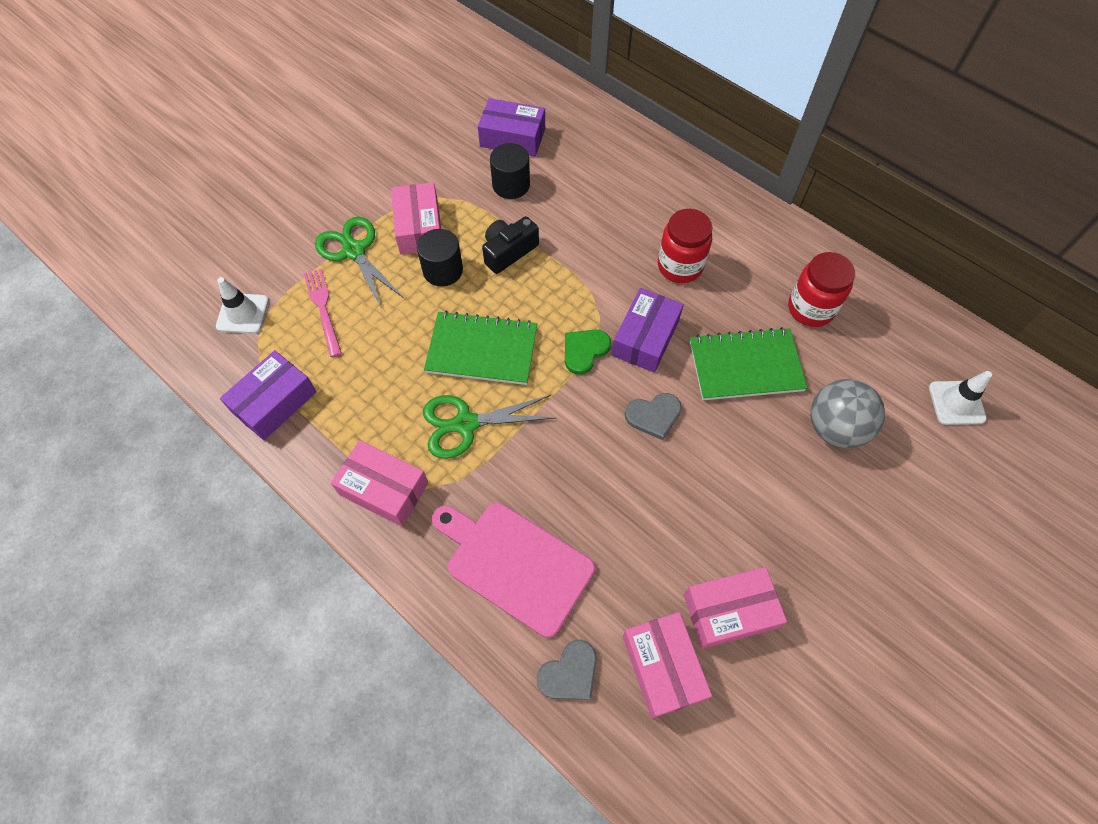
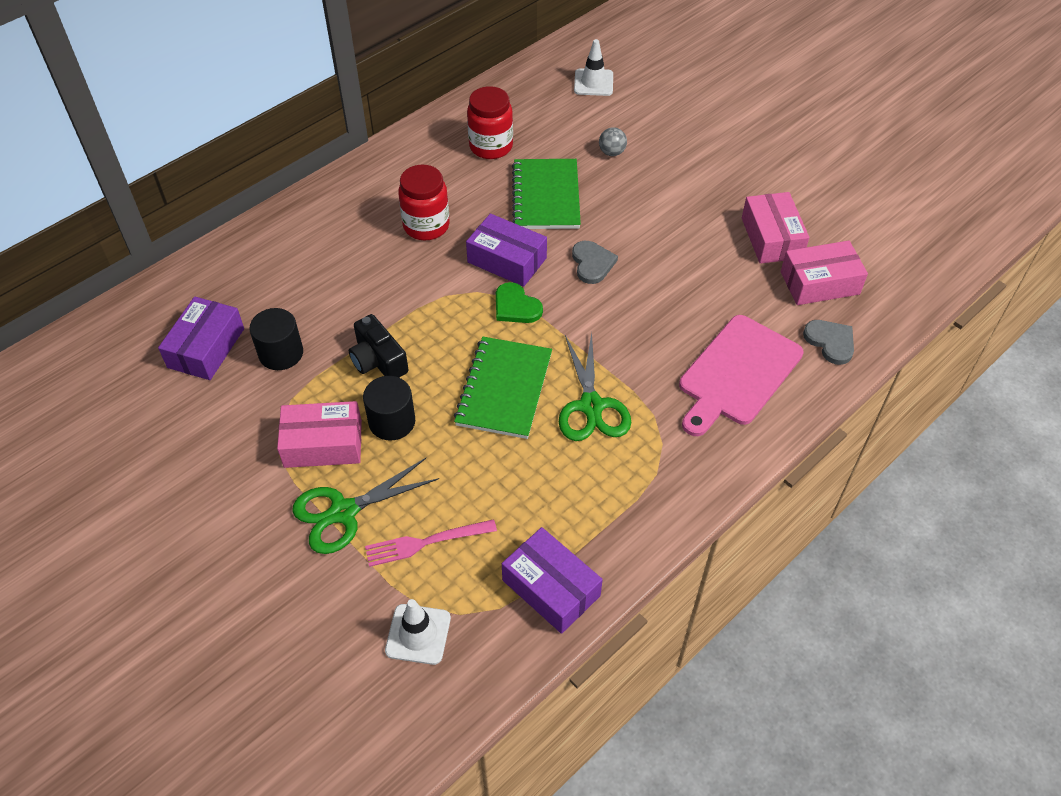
camera: 85 degrees left, 10 degrees down
(384, 489) = (661, 477): pink box -> none
(835, 428) = (612, 152): grey ball -> grey ball, size x0.49

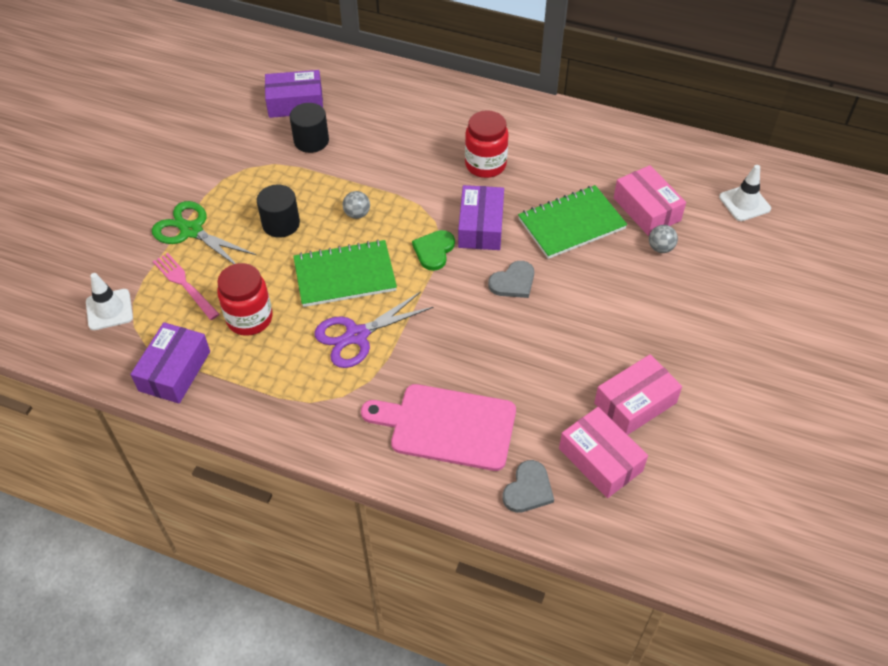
camera: 65 degrees right, 0 degrees up
(323, 444) = (243, 196): pink box -> pink box (646, 209)
(378, 360) = (333, 193): black camera -> none
(423, 350) = (357, 214): none -> grey ball
(491, 146) = (605, 167): red jar -> red jar (249, 318)
(591, 406) = (357, 336): green scissors -> purple scissors

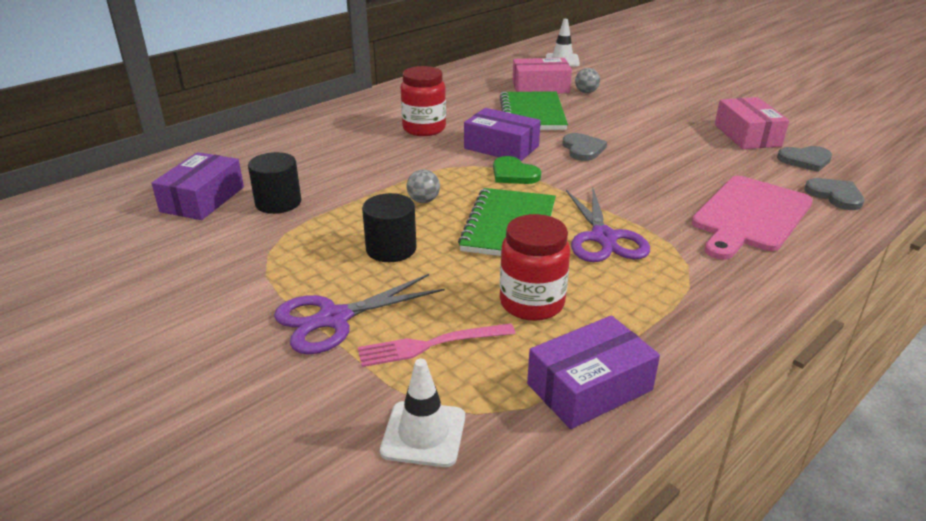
camera: 65 degrees left, 20 degrees down
(175, 371) = (589, 387): purple box -> purple box turned 75 degrees counterclockwise
(191, 231) = (334, 319): green scissors -> purple scissors
(600, 459) = (805, 160): pink box -> grey heart

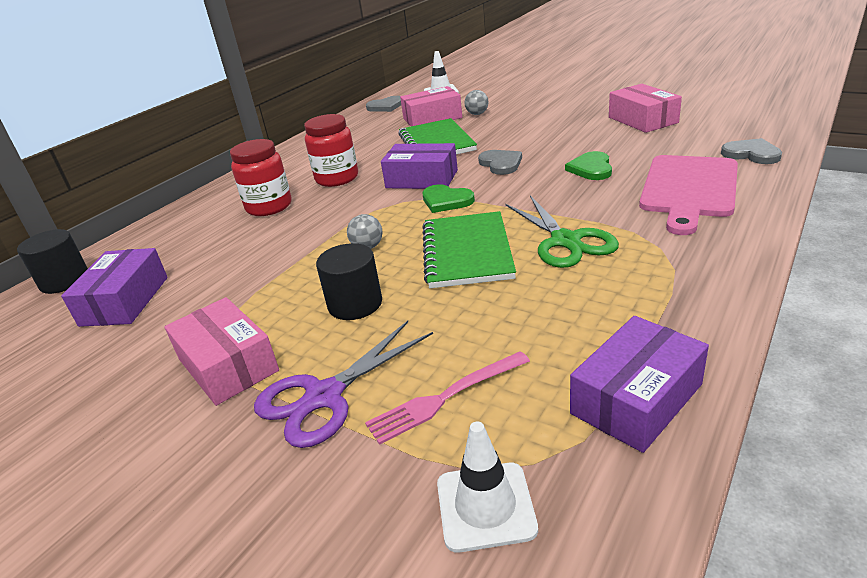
camera: 10 degrees left, 0 degrees up
(267, 274) = (228, 365): none -> pink box
(278, 202) = (212, 285): black cylinder -> black cylinder (65, 281)
(532, 303) = (529, 324): red jar -> red jar (269, 207)
(604, 238) = (565, 241): purple scissors -> green scissors
(667, 174) = (591, 168): none -> green heart
(805, 160) = (706, 130): grey heart -> grey heart (386, 106)

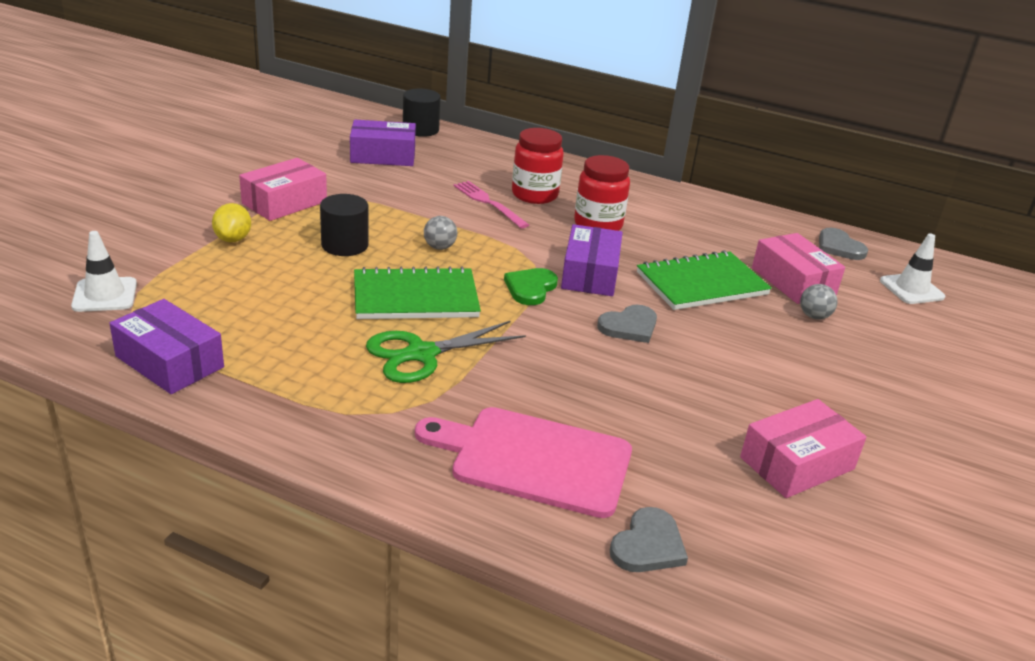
camera: 75 degrees right, 0 degrees up
(324, 396) = (233, 239): purple scissors -> yellow lemon
(443, 399) = (209, 283): pink fork -> pink fork (488, 203)
(591, 168) = (607, 391): green heart -> none

